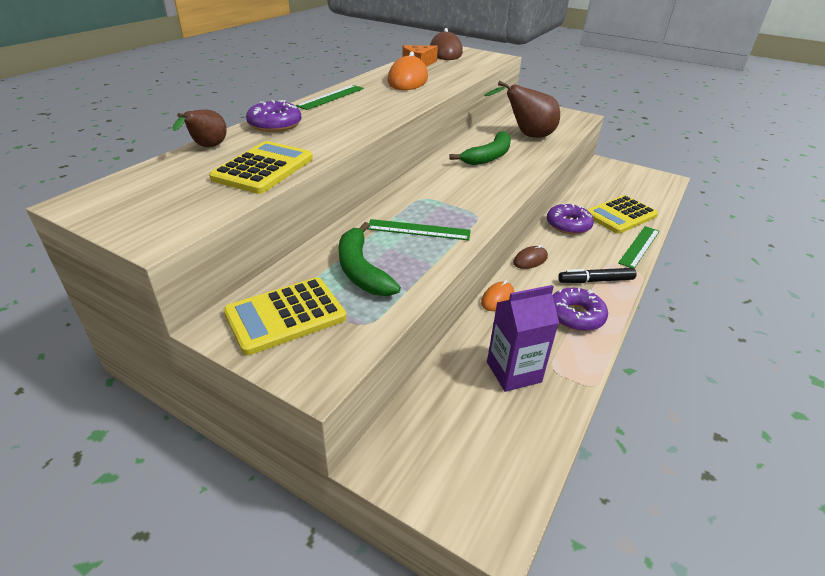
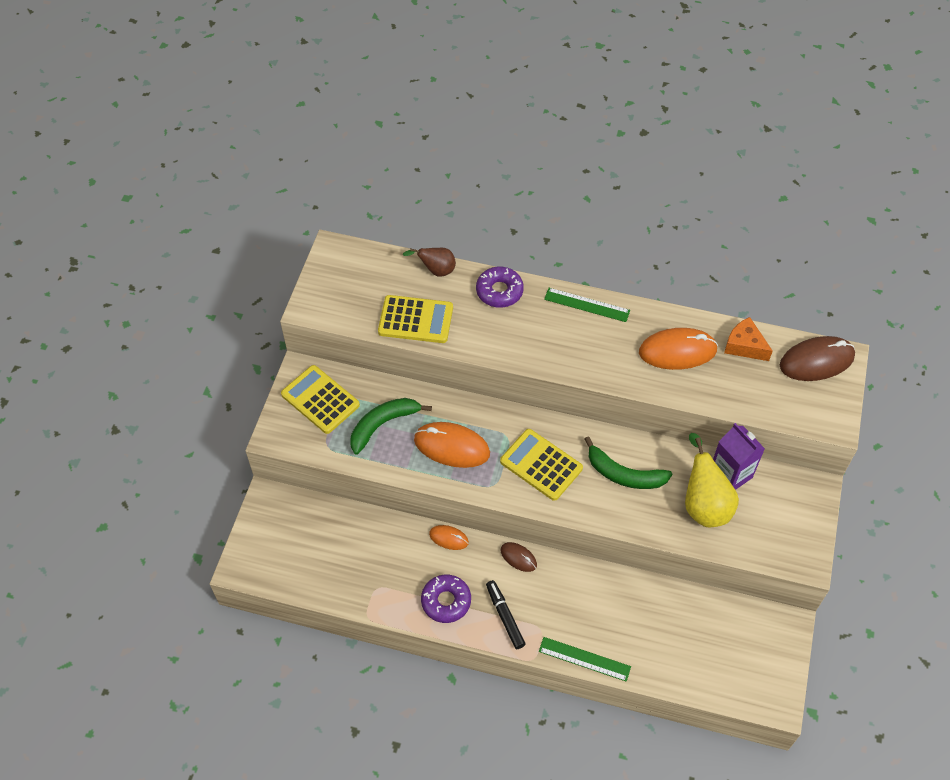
camera: 75 degrees right, 20 degrees up
(418, 230) = (451, 447): green ruler -> orange mouse
(513, 372) = (365, 561): purple carton -> purple carton (730, 474)
(527, 135) = (704, 504): brown pear -> yellow pear
(568, 225) = (600, 588): purple donut -> none
(620, 215) = (646, 641): yellow calculator -> yellow calculator (541, 465)

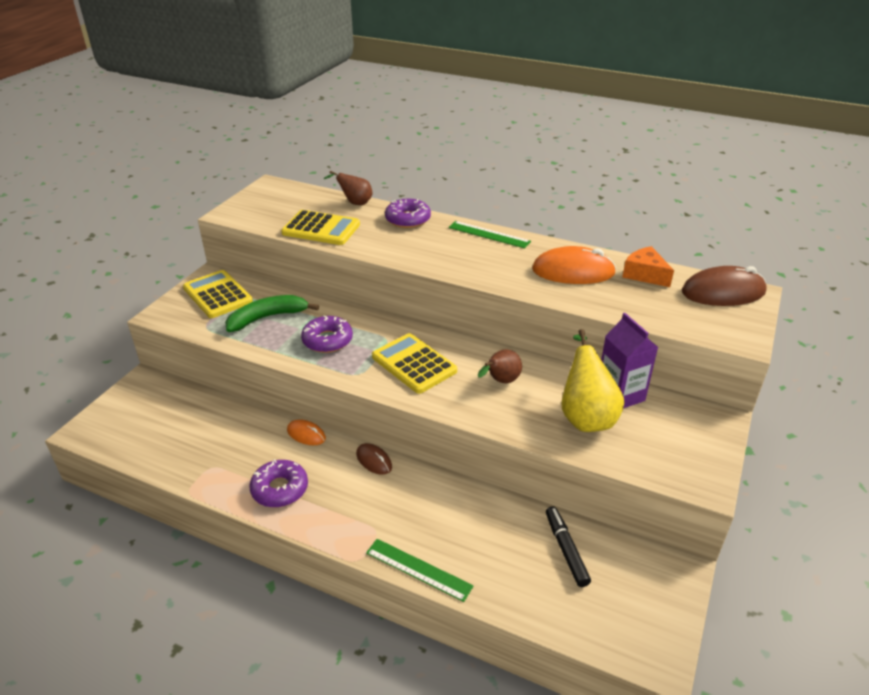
camera: 10 degrees right, 20 degrees down
(451, 447) = (327, 340): orange mouse -> purple donut
(505, 616) = (339, 513): black marker -> black marker (566, 550)
(624, 474) = (500, 381): green banana -> brown pear

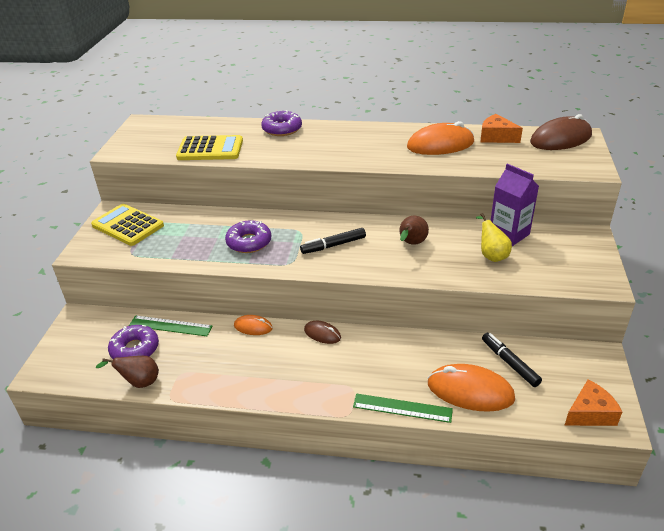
camera: 15 degrees left, 0 degrees up
(267, 317) = (184, 235): green banana -> none
(280, 489) = (252, 376): purple donut -> purple donut (135, 349)
(355, 203) = (228, 124): brown pear -> brown pear (139, 382)
(414, 364) = (333, 245): yellow calculator -> black marker
(489, 234) = (357, 129): green ruler -> green ruler (170, 326)
(503, 571) = (470, 391): none -> orange mouse
(586, 416) = (491, 255): yellow pear -> yellow pear, size x0.60
(632, 638) = (590, 413): none -> orange cheese

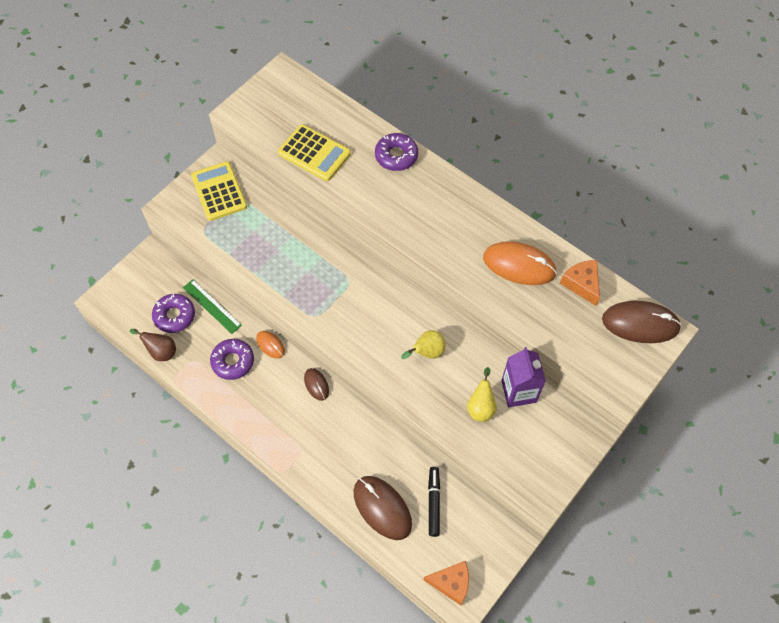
camera: 30 degrees right, 25 degrees up
(249, 242) = (299, 271): purple donut -> purple donut (233, 361)
(333, 245) = (362, 316): black marker -> none
(402, 408) = (322, 491): green ruler -> none
(411, 244) = (427, 352): brown pear -> yellow pear
(470, 391) = (382, 508): orange mouse -> brown mouse

